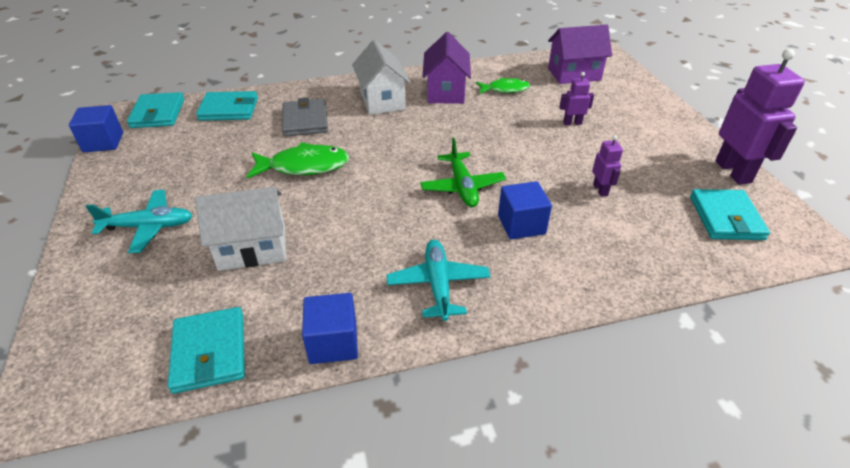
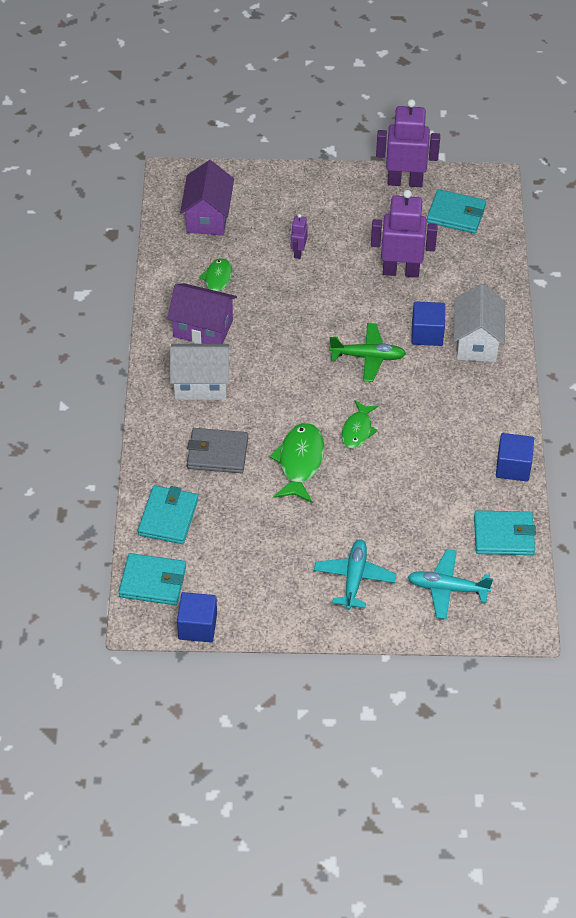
camera: 75 degrees left, 10 degrees up
(252, 248) = (404, 506): white house -> white house (476, 342)
(357, 196) = (357, 430): none -> green fish
(438, 284) = (476, 399): turquoise plane -> turquoise plane (447, 588)
(600, 190) = (401, 271): purple robot -> purple robot, size x2.08

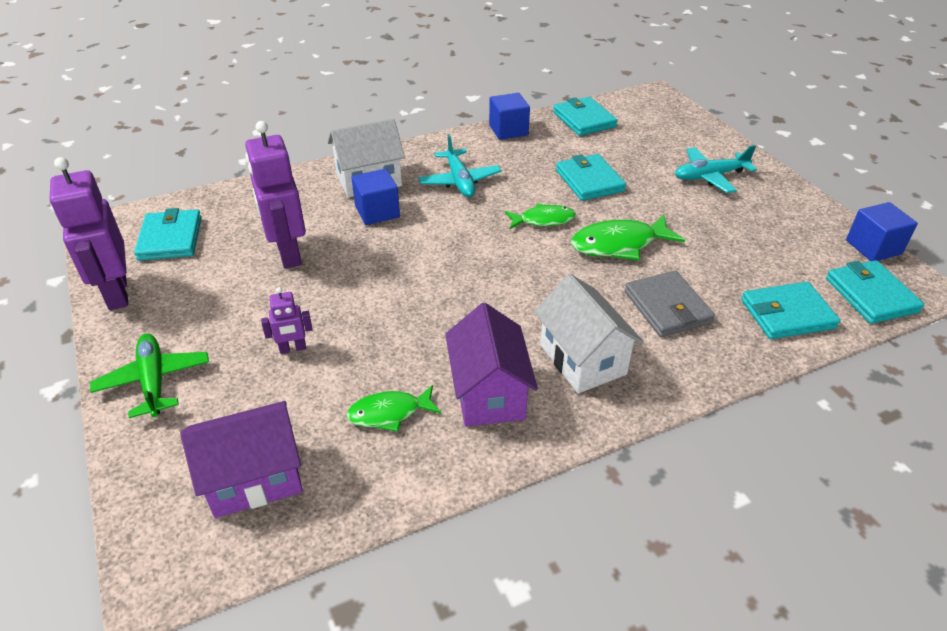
camera: 115 degrees left, 10 degrees down
(368, 357) = (438, 241): green plane -> green plane (154, 381)
(396, 487) = (589, 181): none -> turquoise wallet
(447, 588) = (664, 132): turquoise plane -> turquoise plane (459, 181)

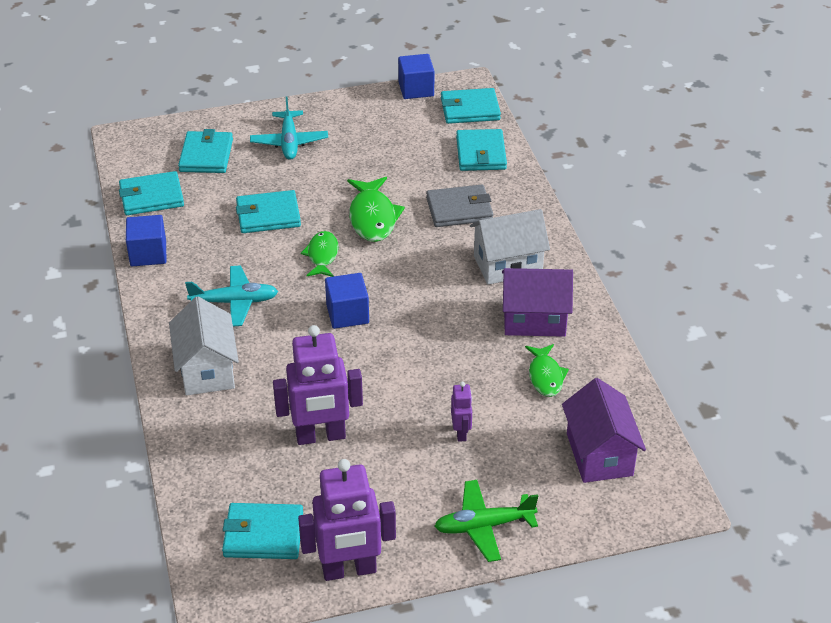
camera: 80 degrees left, 0 degrees up
(377, 212) = (269, 367): blue cube -> blue cube (347, 314)
(658, 136) = (206, 155): none -> turquoise wallet

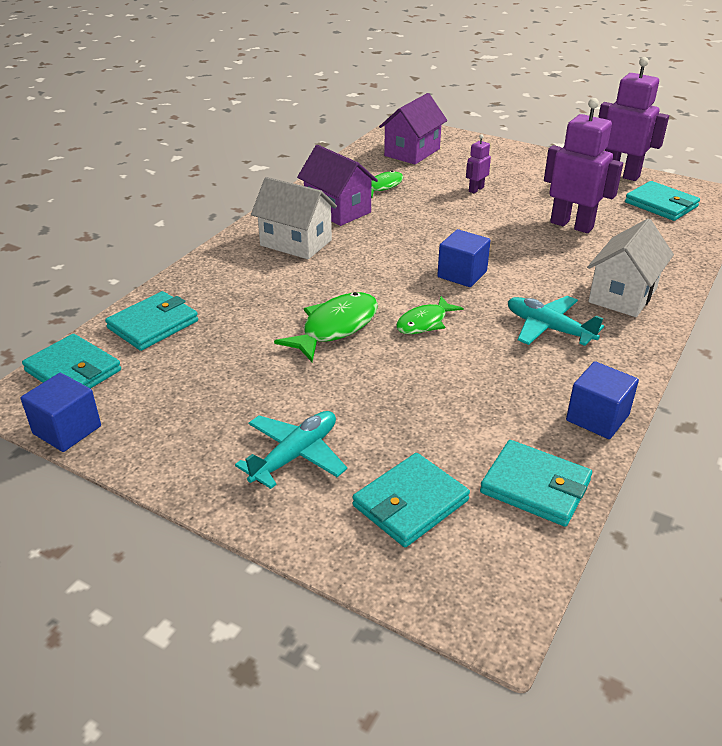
camera: 135 degrees left, 5 degrees down
(268, 215) = (427, 385): turquoise wallet -> none
(459, 209) = (257, 293): grey wallet -> none
(484, 526) = (519, 158): green plane -> none

